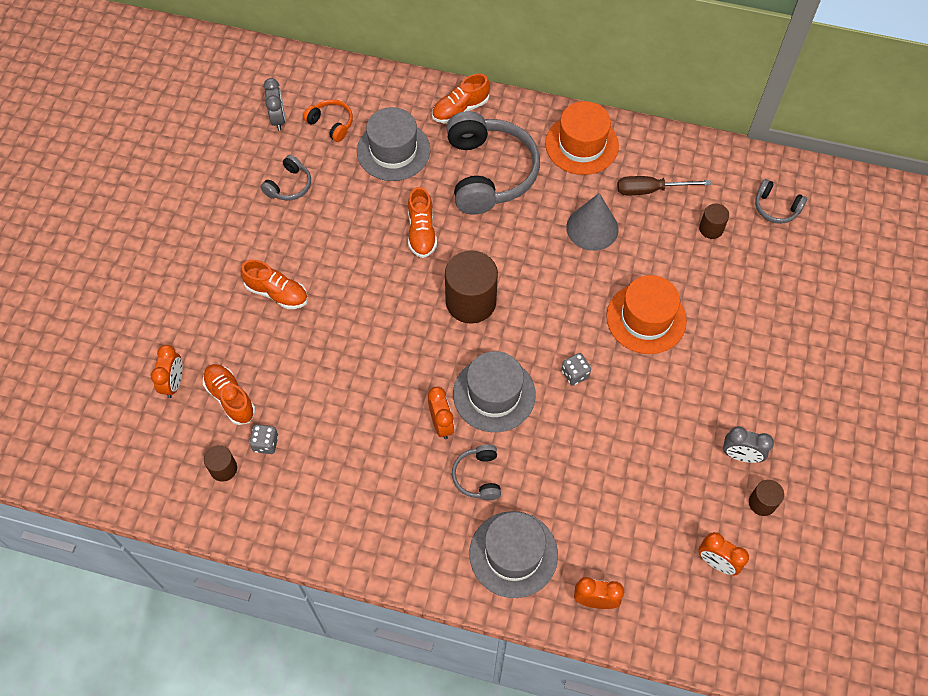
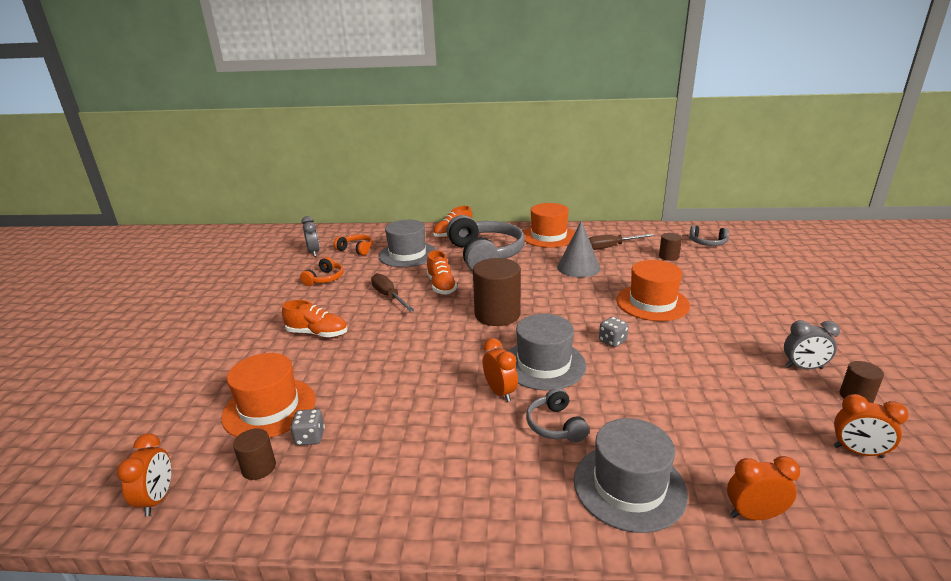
camera: 10 degrees left, 35 degrees down
(174, 383) = (206, 406): orange clock -> orange clock (157, 499)
(230, 398) = (269, 408): orange shoe -> orange hat
(289, 185) = (325, 279): grey headphones -> orange headphones
(359, 240) = (389, 296): none -> brown screwdriver

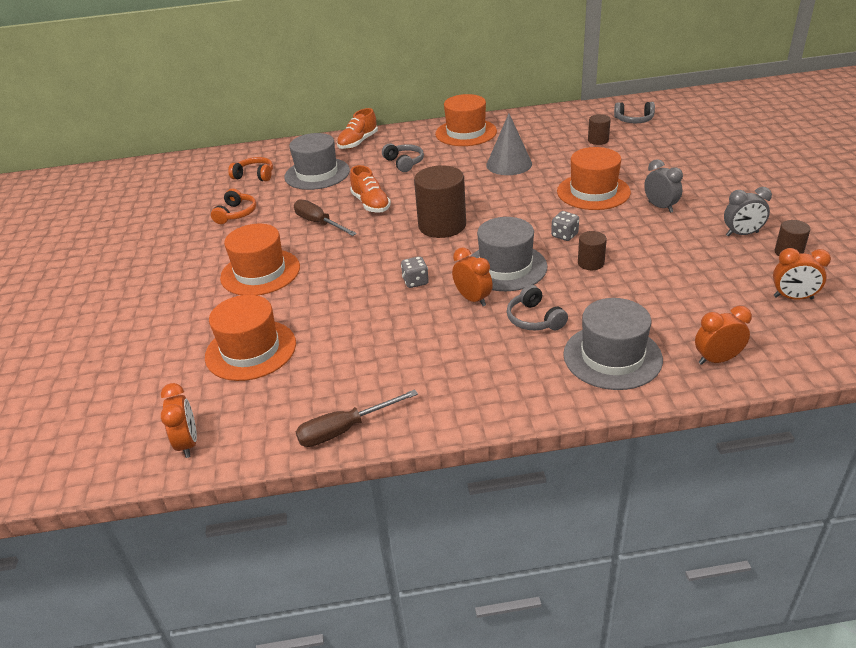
camera: 10 degrees left, 10 degrees up
(259, 467) = (271, 401): brown cylinder -> brown cylinder (591, 263)
(310, 437) = (307, 368): grey dice -> grey dice (415, 282)
(314, 252) = (206, 185): grey clock -> grey clock (660, 207)
(317, 333) = (260, 272): orange shoe -> orange hat
(485, 254) = (404, 163): grey headphones -> grey headphones, size x0.46
(611, 247) = (536, 137): brown screwdriver -> brown screwdriver (344, 429)

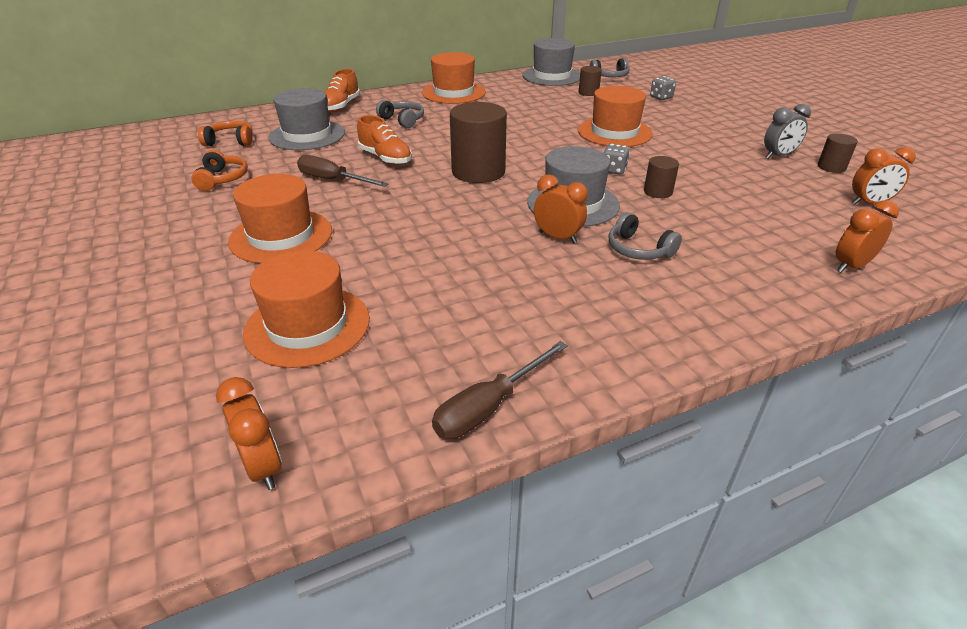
camera: 20 degrees left, 0 degrees up
(415, 282) = (481, 227): grey dice -> grey dice (661, 97)
(509, 164) = (515, 115): grey cone -> none
(612, 357) = (747, 276): grey hat -> grey hat (552, 76)
(660, 207) = (687, 140): grey clock -> none

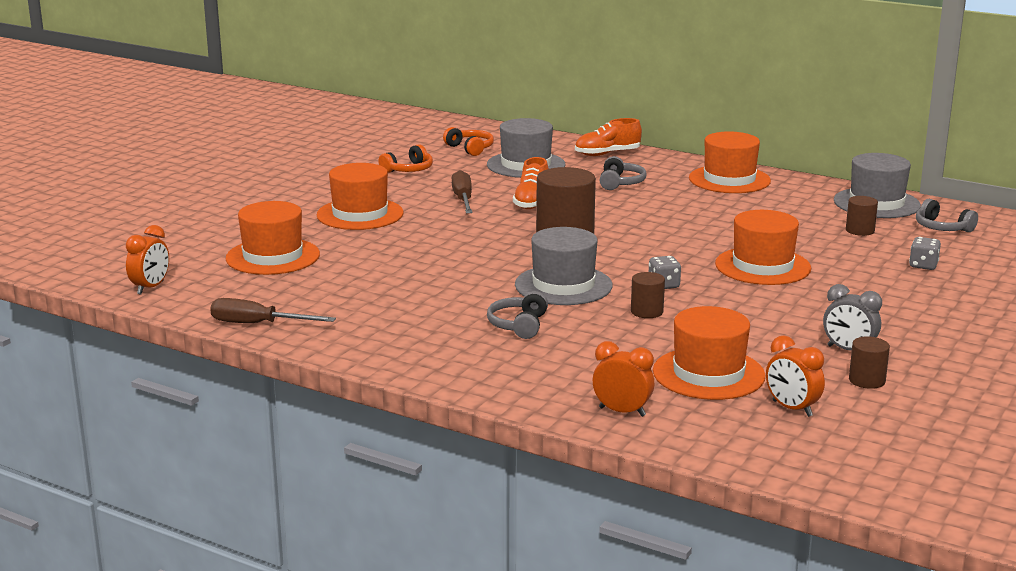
camera: 55 degrees right, 15 degrees down
(557, 237) = (493, 294): orange clock -> none
(792, 209) = (708, 374): none -> orange hat

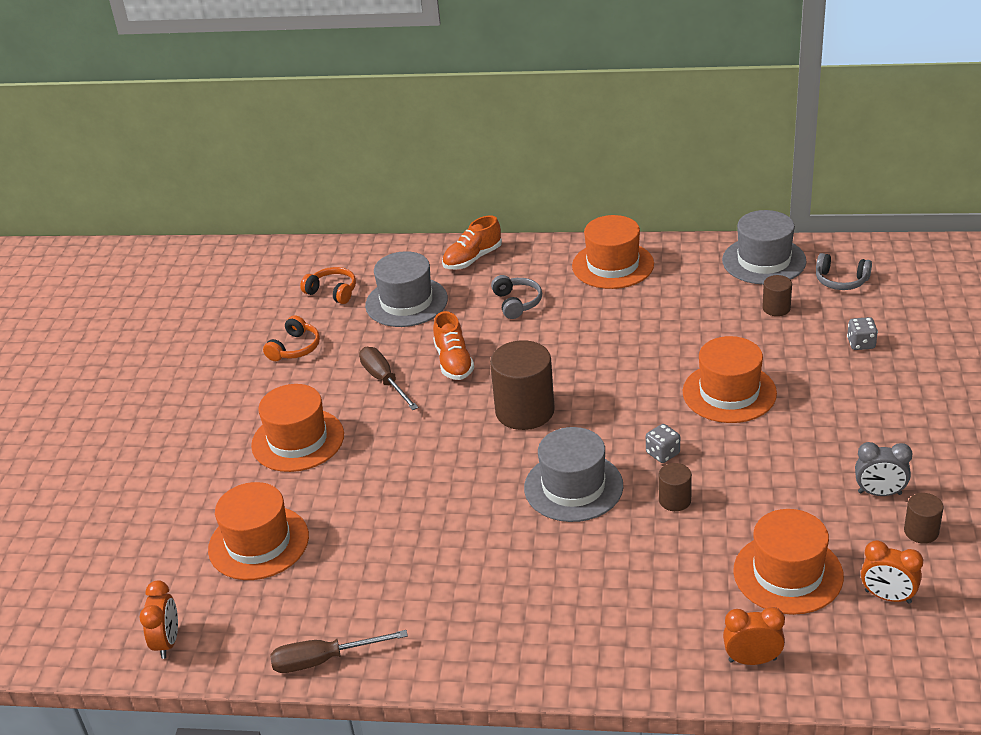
camera: 20 degrees left, 15 degrees up
(519, 325) = (575, 565): grey headphones -> none

